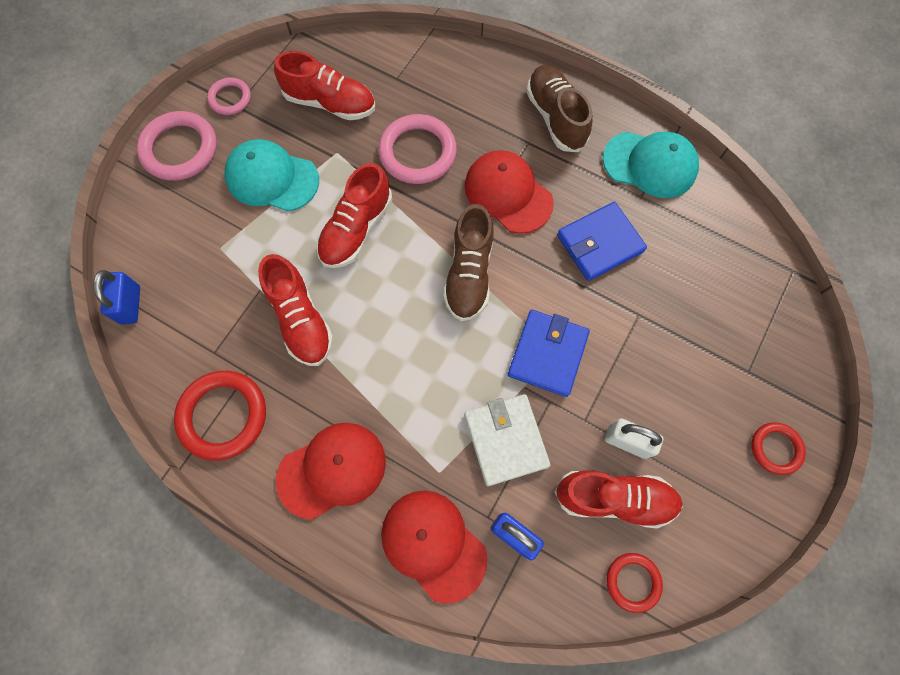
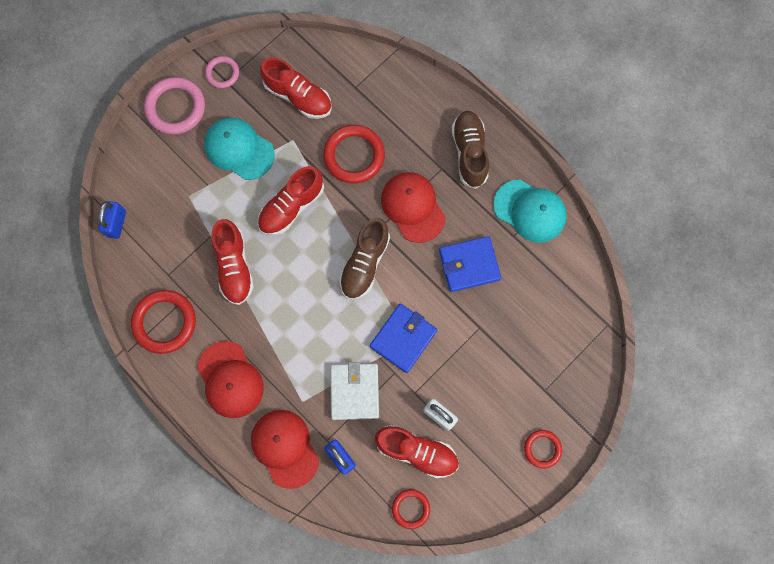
camera: 15 degrees right, 5 degrees up
(332, 470) = (230, 380): red cap -> red cap turned 75 degrees clockwise
(417, 152) = (354, 156): pink ring -> red ring

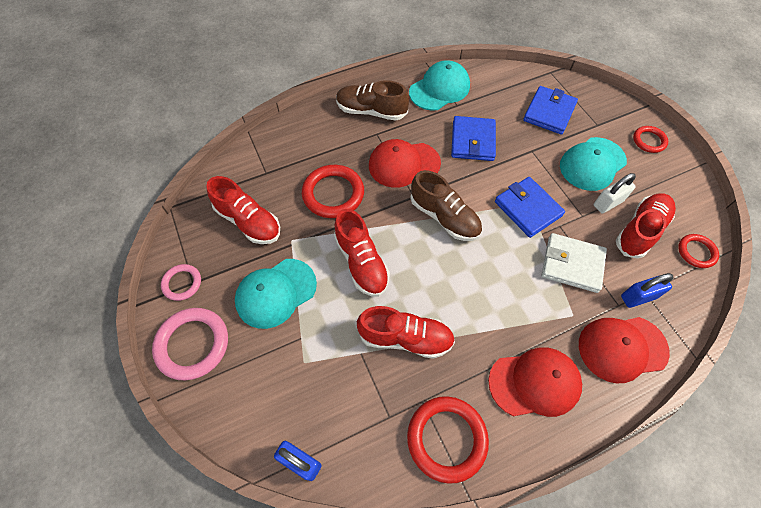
camera: 70 degrees left, 15 degrees down
(298, 97) = (248, 221): red shoe -> red shoe turned 75 degrees clockwise
(485, 392) = (592, 164): none -> turquoise cap
(542, 335) = (549, 112): none -> blue wallet

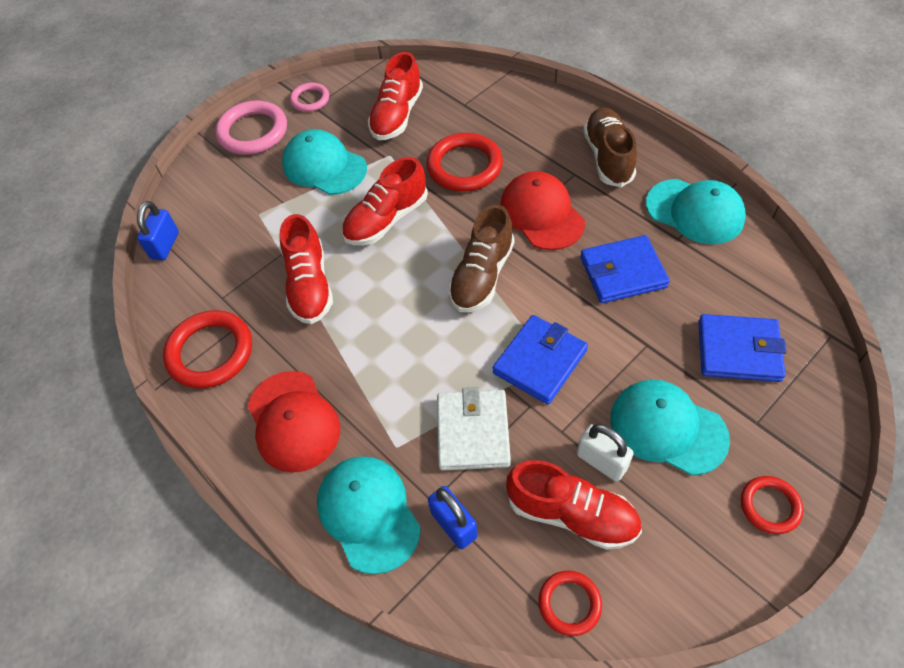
camera: 75 degrees right, 5 degrees down
(622, 348) = (368, 513): red cap -> turquoise cap

